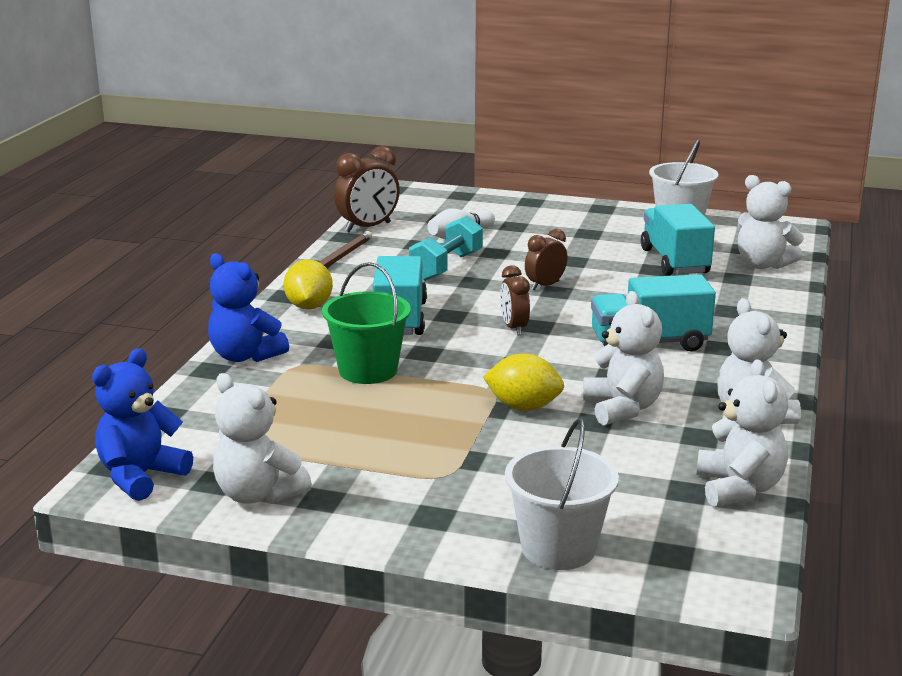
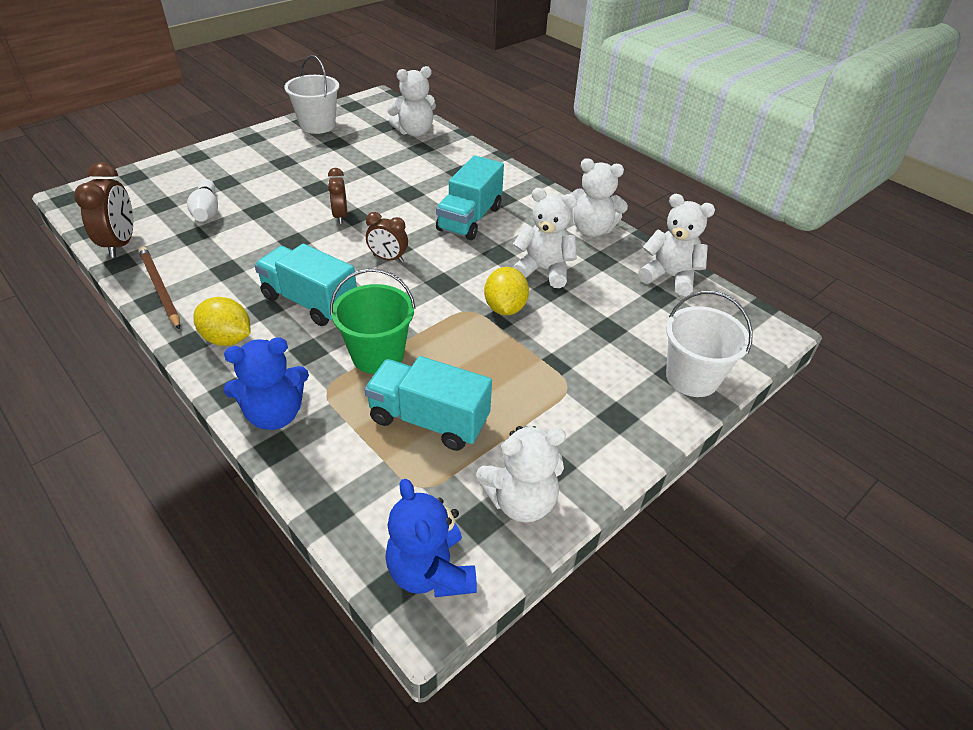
camera: 60 degrees left, 20 degrees up
(446, 266) = (251, 241): turquoise dumbbell -> none
(523, 407) = (505, 308): yellow lemon -> yellow lemon turned 45 degrees counterclockwise
(674, 261) = (370, 155): turquoise truck -> turquoise truck (429, 420)

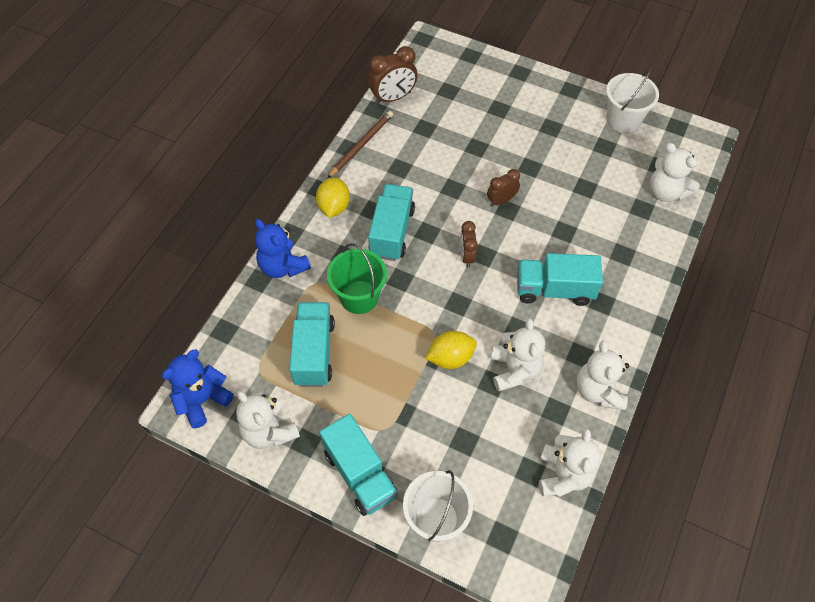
camera: 70 degrees right, 15 degrees up
(206, 211) = (456, 119): white bowling pin -> none
(616, 425) = (360, 474): none -> turquoise truck

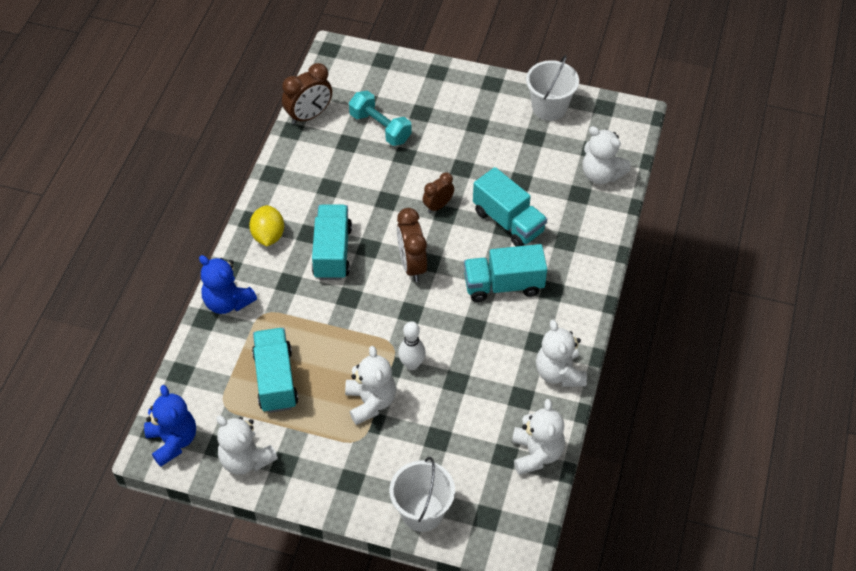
camera: 10 degrees left, 5 degrees down
(202, 400) = (173, 441): blue teddy bear -> blue teddy bear turned 120 degrees clockwise
(359, 297) = (311, 320): green bucket -> none
(360, 474) = (342, 483): turquoise truck -> turquoise truck (508, 221)
(361, 145) = (285, 169): brown pencil -> none
(450, 358) = (412, 364): yellow lemon -> white bowling pin
(458, 118) = (380, 128): none -> turquoise dumbbell
(467, 256) = (412, 265): brown clock -> brown clock, size x1.57
(514, 370) = (476, 366): white teddy bear -> white teddy bear (370, 402)

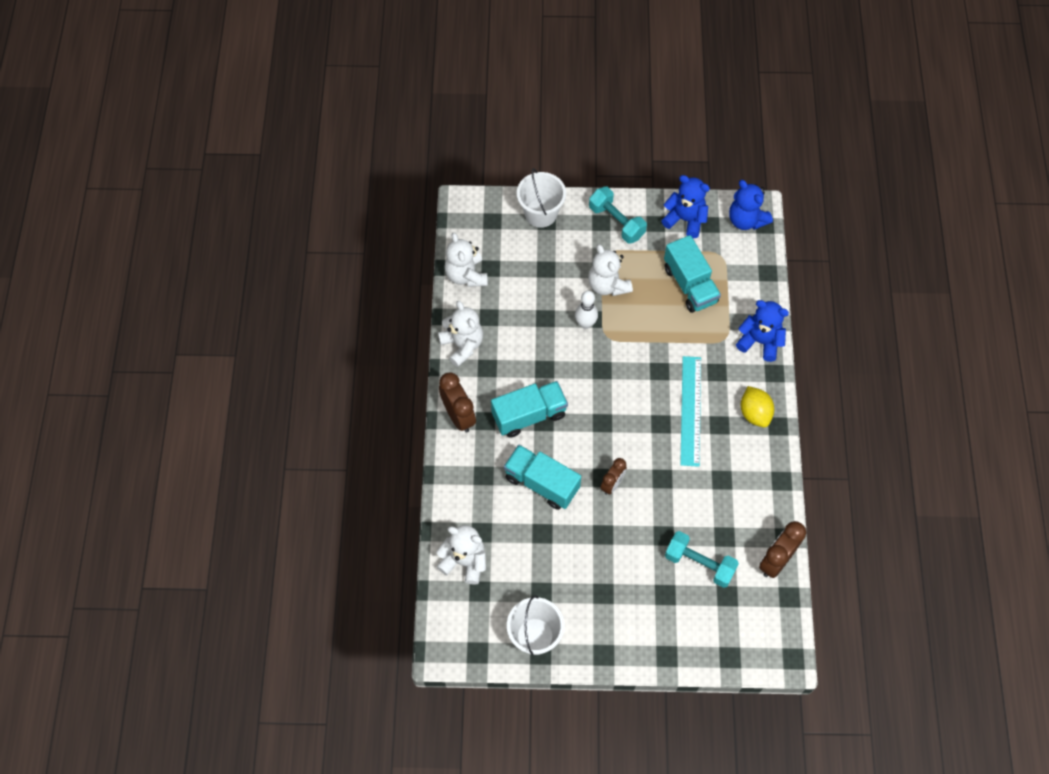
camera: 165 degrees right, 10 degrees up
(246, 459) = (685, 219): white teddy bear -> blue teddy bear
(331, 477) = (616, 222): none -> turquoise dumbbell
(332, 252) = (690, 410): turquoise truck -> turquoise ruler
(412, 265) = (615, 415): brown clock -> brown clock (458, 416)

